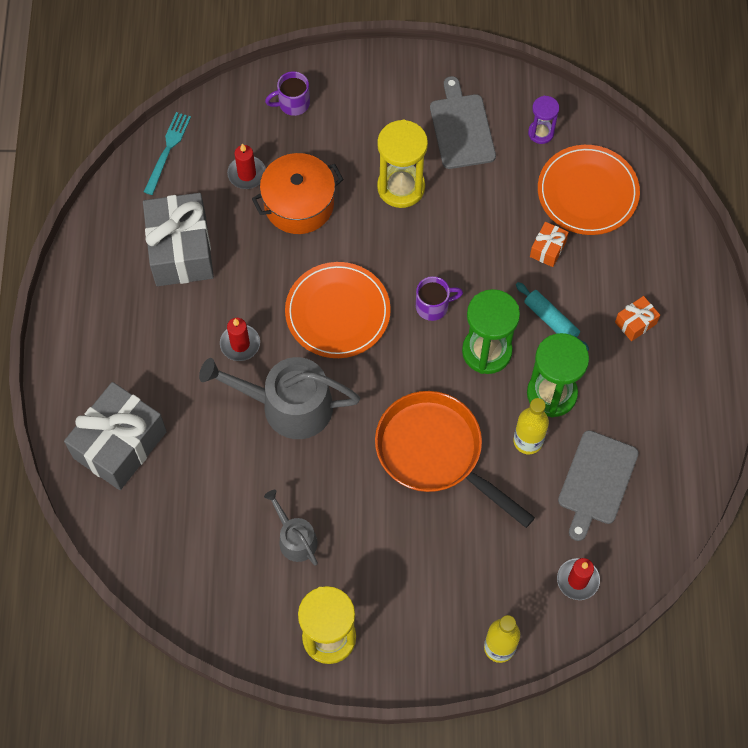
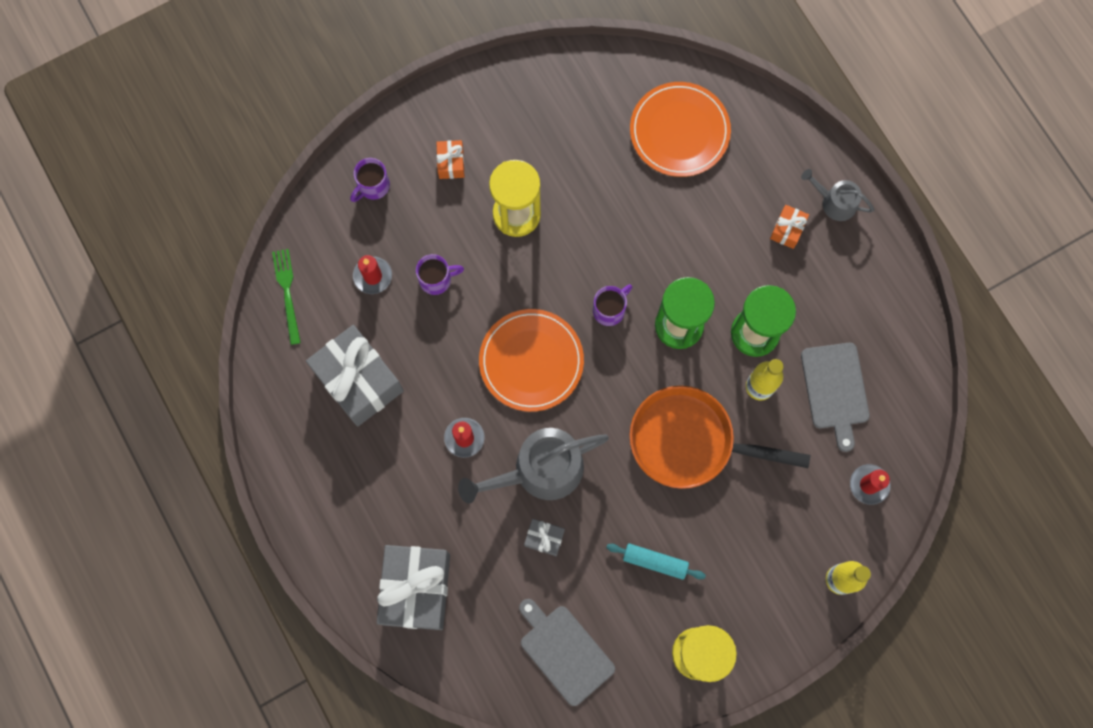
camera: 30 degrees left, 10 degrees up
(167, 150) = (287, 292): turquoise fork -> green fork
(256, 464) = (544, 538): none -> grey gift
(295, 538) = (617, 585): grey watering can -> grey watering can (835, 202)
(299, 204) = (436, 279): orange pot -> purple mug
(461, 128) = (536, 129): grey cutting board -> grey cutting board (564, 651)
(541, 133) = (607, 96): purple hourglass -> none
(548, 249) = (676, 203): orange gift -> orange gift (451, 163)
(551, 320) = (716, 267): turquoise rolling pin -> turquoise rolling pin (655, 562)

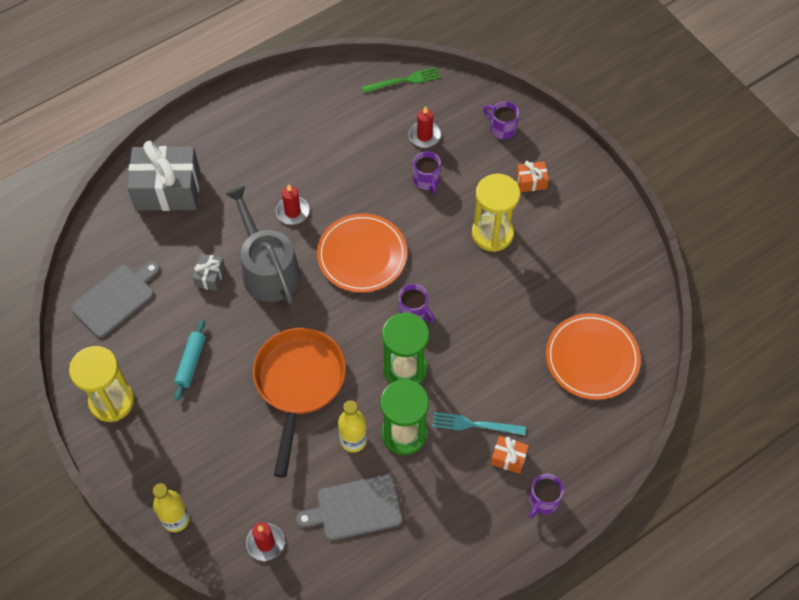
camera: 85 degrees right, 15 degrees down
(359, 381) = (335, 135): grey gift -> none
(748, 259) = (475, 424): none -> turquoise fork
(835, 202) = (543, 501): grey watering can -> purple mug

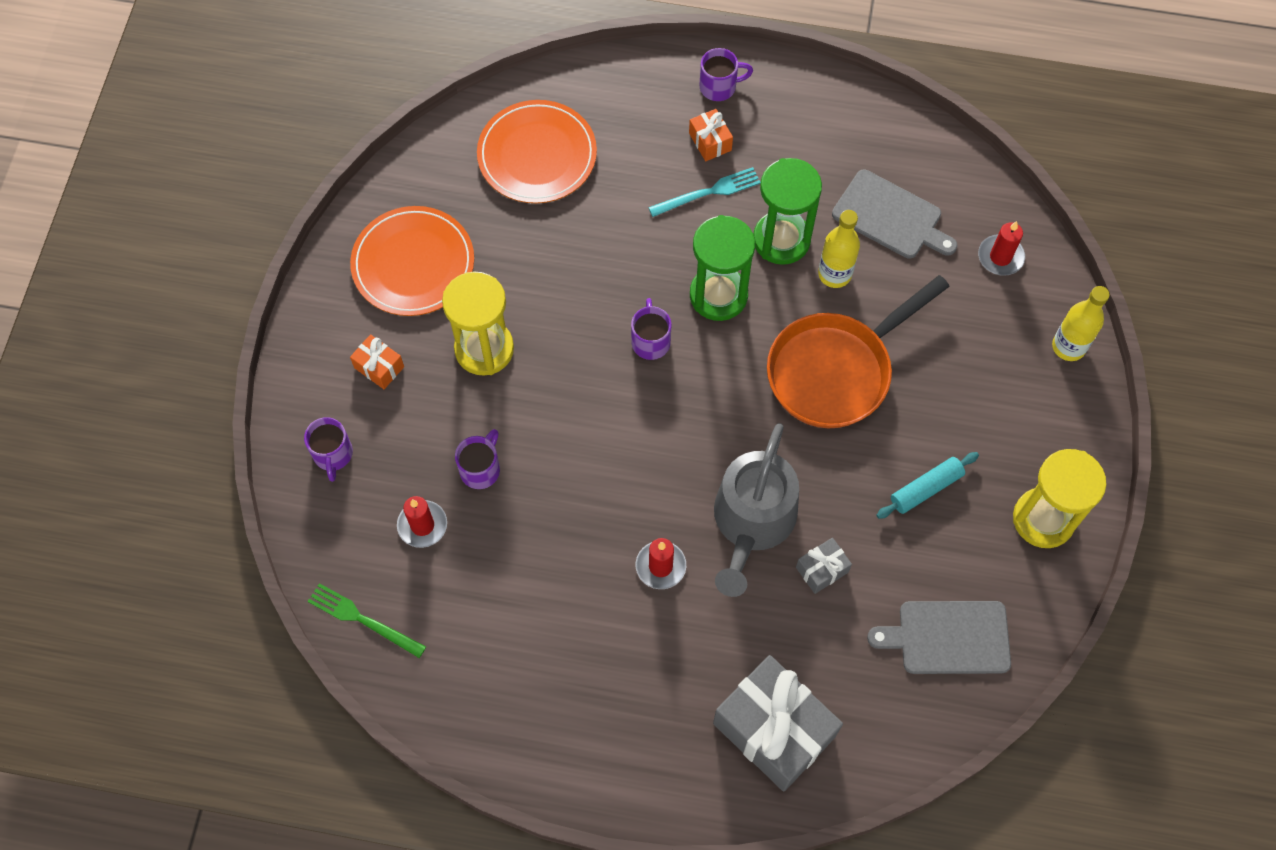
camera: 135 degrees left, 5 degrees up
(362, 255) = (638, 447): orange plate -> orange plate (413, 264)
(475, 424) = (708, 192): turquoise fork -> turquoise fork turned 75 degrees counterclockwise

